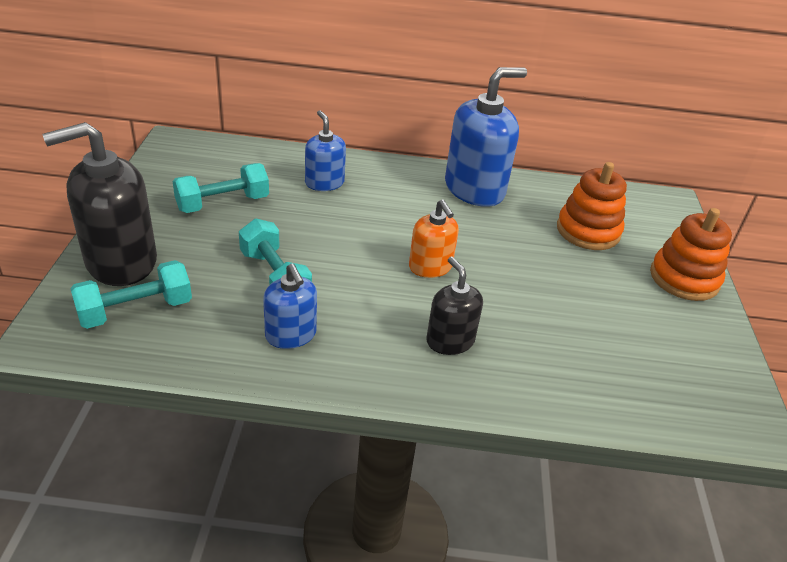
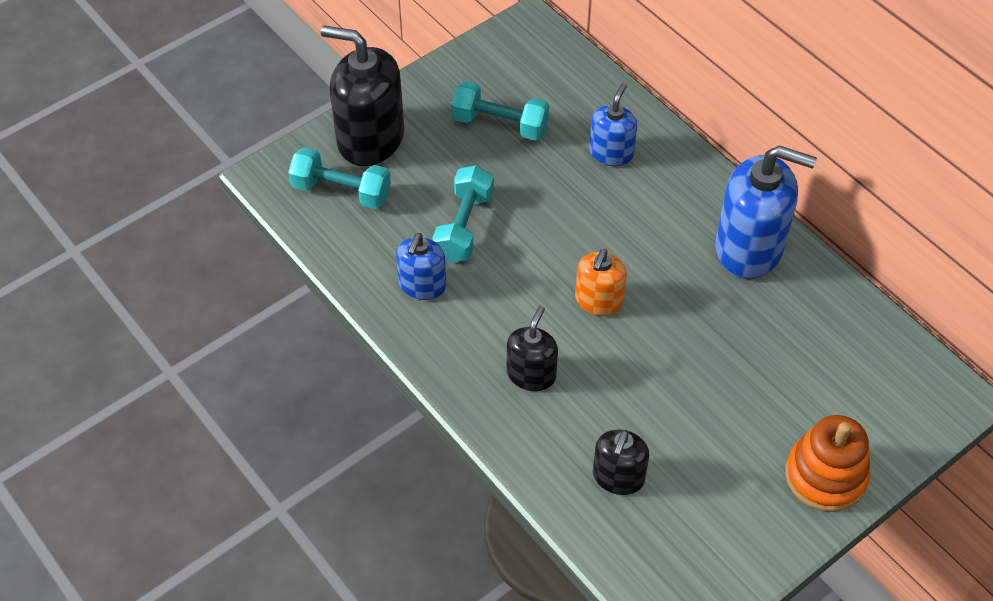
camera: 50 degrees right, 15 degrees up
(588, 231) = (801, 366): orange stacking toy -> none
(593, 364) = (618, 477): none -> black soap dispenser

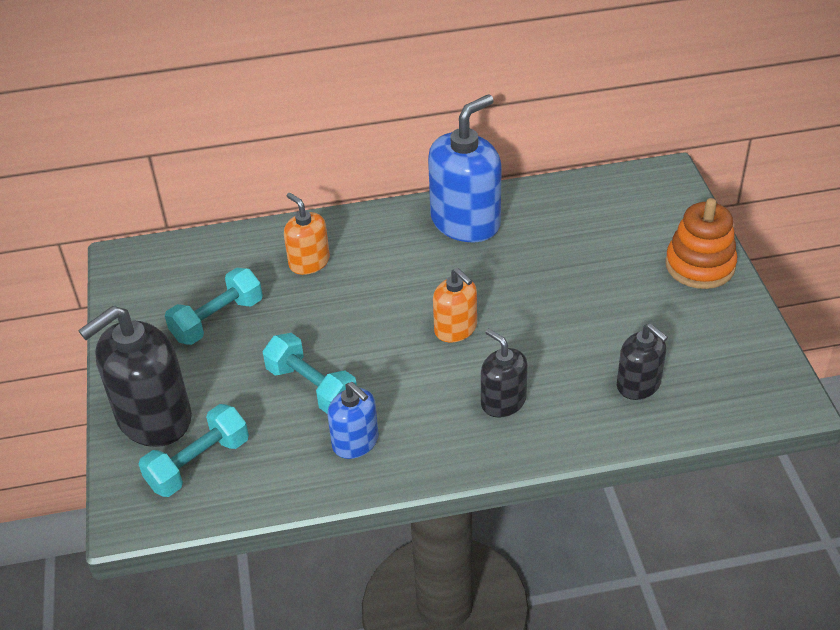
camera: 60 degrees left, 10 degrees down
(611, 153) = (309, 262): blue soap dispenser -> orange soap dispenser

